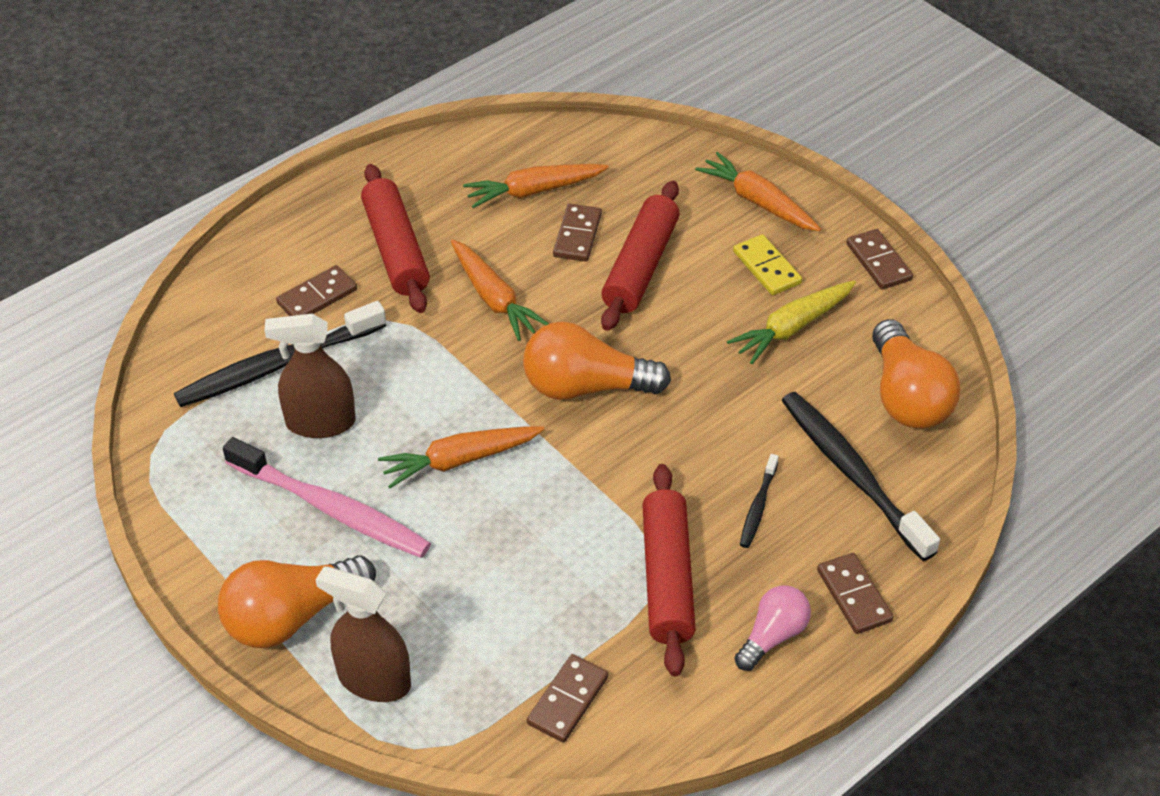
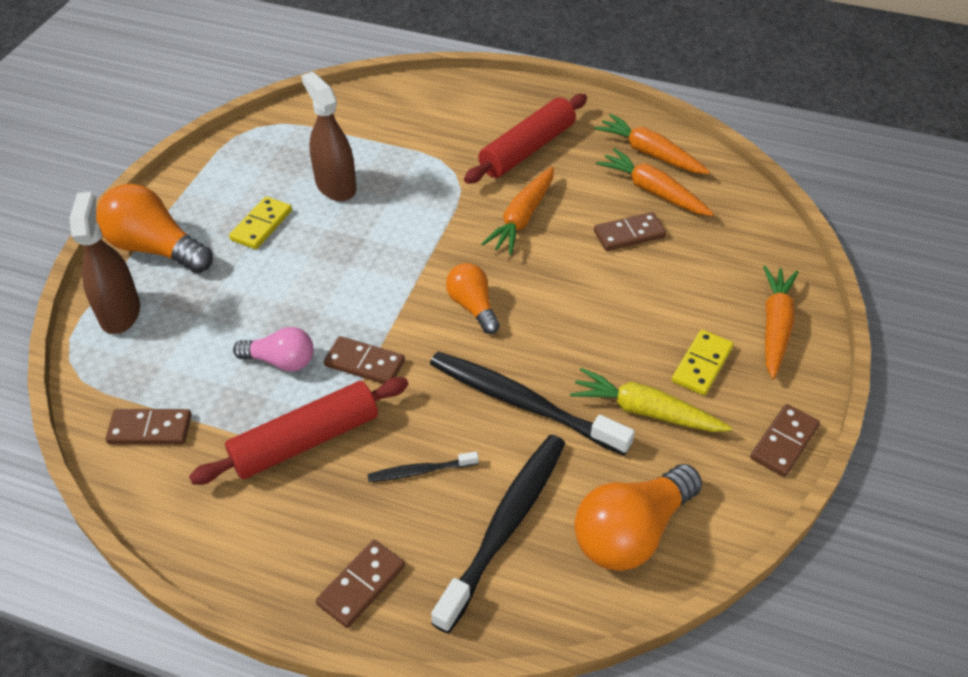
camera: 60 degrees right, 0 degrees up
(277, 365) = (373, 144): black toothbrush -> black toothbrush (523, 403)
(317, 296) = (450, 134): brown domino -> brown domino (365, 363)
(331, 509) = (261, 225): pink toothbrush -> yellow domino
(460, 460) = (348, 269): orange carrot -> orange carrot (650, 153)
(586, 387) = (473, 307): orange light bulb -> orange light bulb, size x0.60
(640, 266) = (629, 284): red rolling pin -> none
(772, 636) = (282, 540): pink light bulb -> pink light bulb (281, 361)

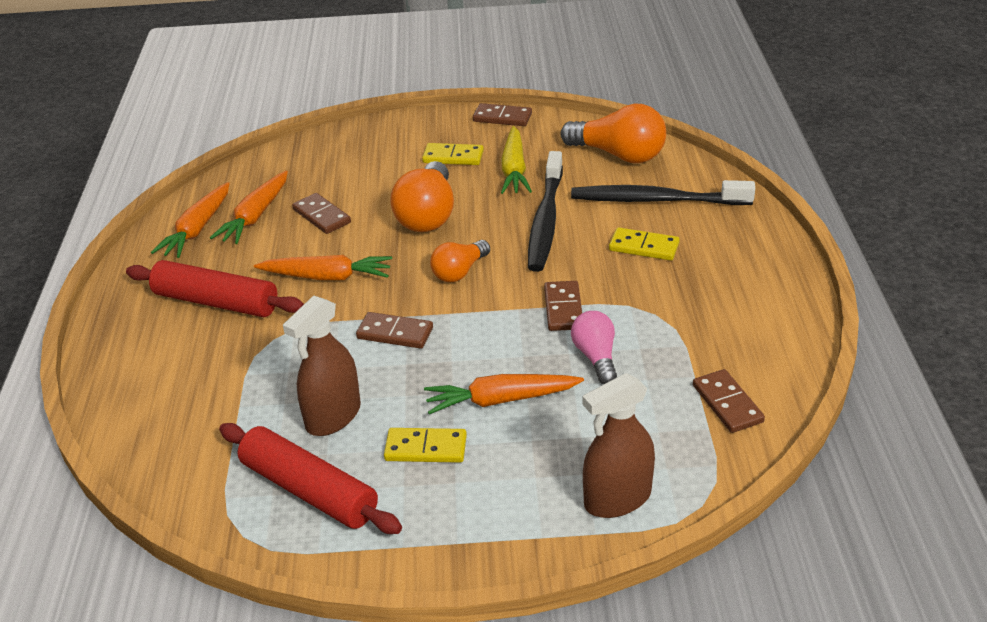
camera: 110 degrees left, 10 degrees down
(156, 248) = (509, 520): orange light bulb -> orange light bulb (428, 215)
(305, 441) = (664, 311): red rolling pin -> red rolling pin (309, 490)
(361, 585) = (753, 242): brown domino -> brown domino (395, 333)
(420, 471) = (644, 247): black toothbrush -> yellow domino
(775, 327) = (395, 136): orange carrot -> orange carrot (501, 400)

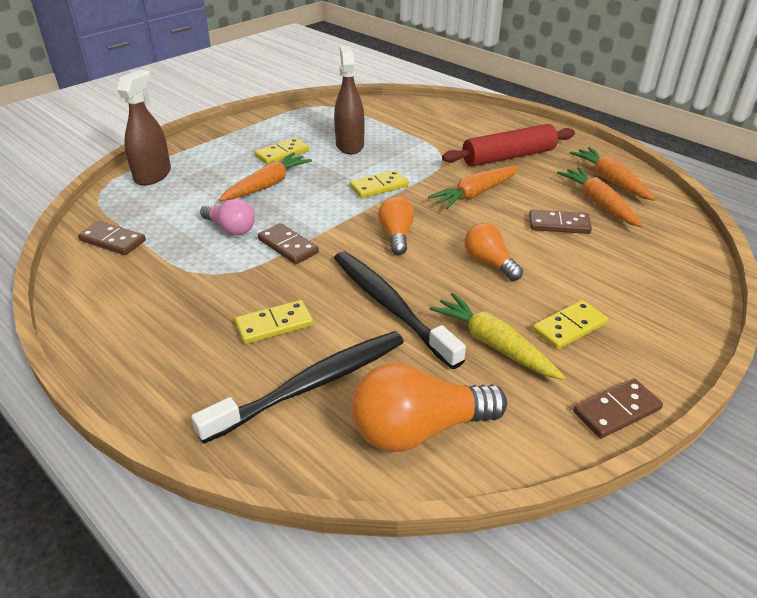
camera: 135 degrees right, 0 degrees up
(309, 490) = (316, 123): red rolling pin -> none
(395, 333) = (379, 186): brown domino -> yellow domino
(428, 215) = (489, 263): orange light bulb -> orange light bulb, size x0.60

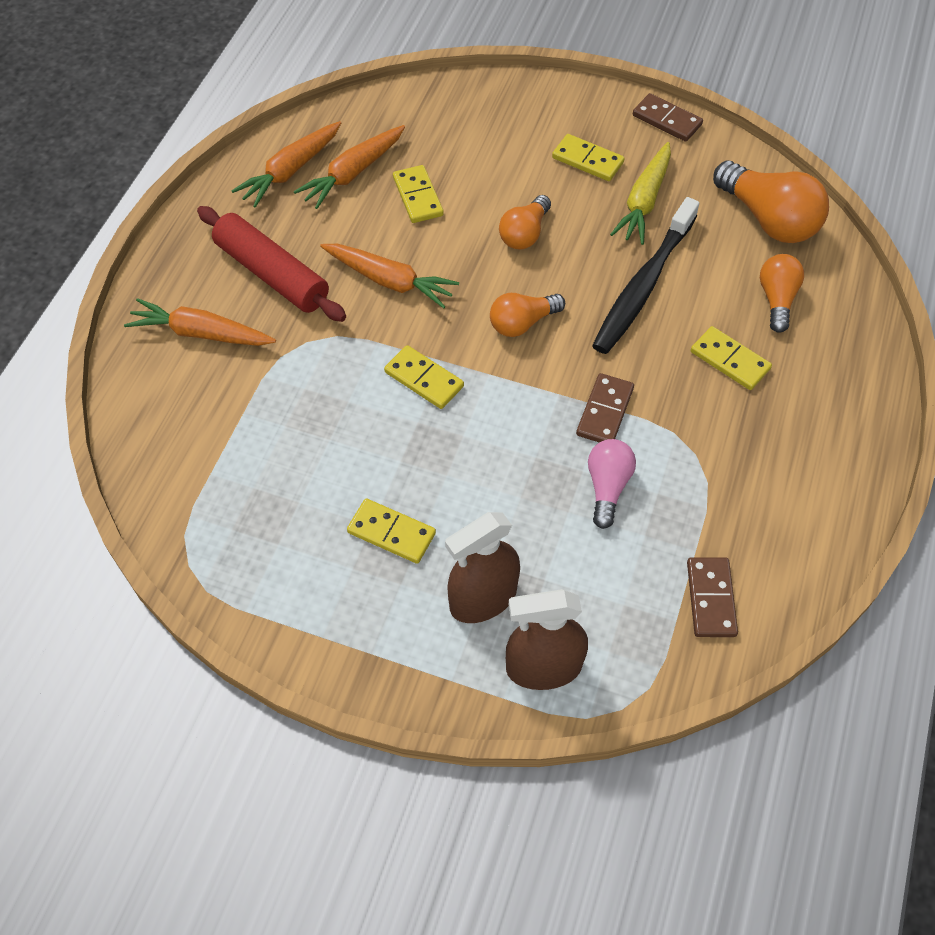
camera: 115 degrees left, 20 degrees up
(267, 185) = (488, 503): orange carrot -> orange carrot (201, 333)
(312, 385) = (776, 299): black toothbrush -> orange light bulb
(349, 145) = (323, 460): brown spray bottle -> brown spray bottle (483, 598)
(559, 224) = (417, 196): brown domino -> yellow domino

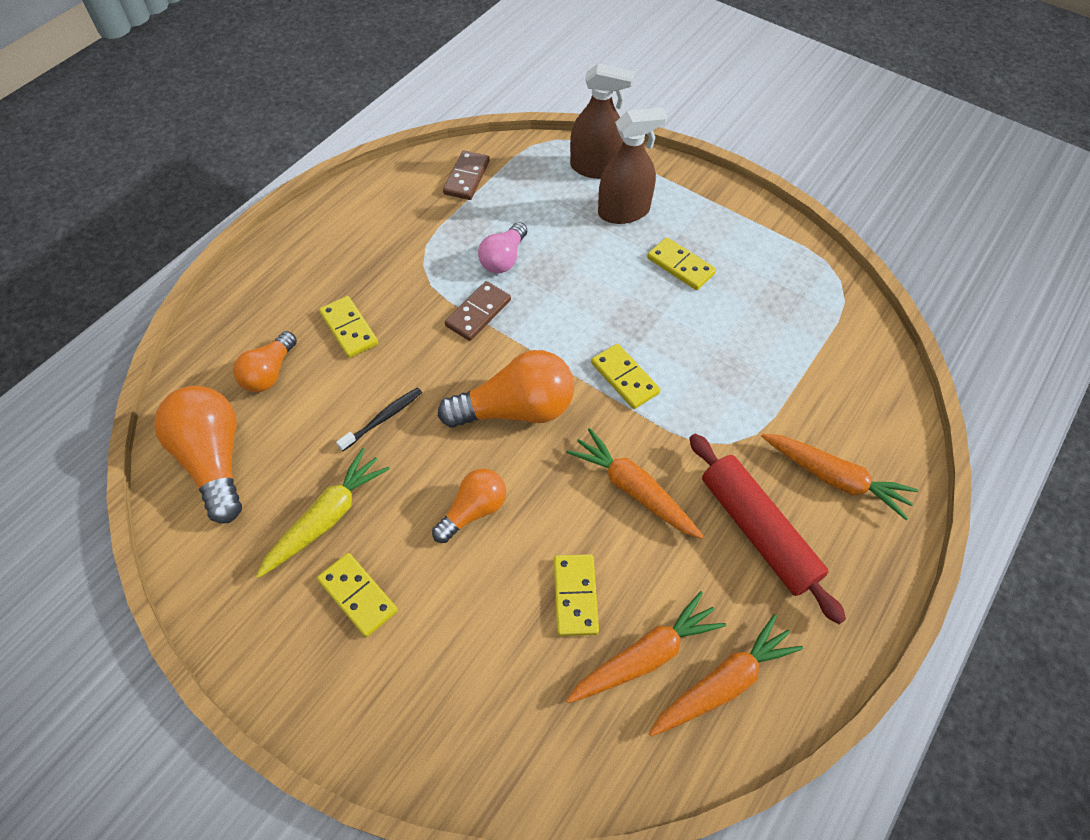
camera: 165 degrees left, 0 degrees up
(522, 323) = (516, 409): orange light bulb -> orange light bulb, size x1.66
(643, 285) = (383, 418): black toothbrush -> black toothbrush, size x0.48
(666, 120) = (230, 633): brown domino -> none

